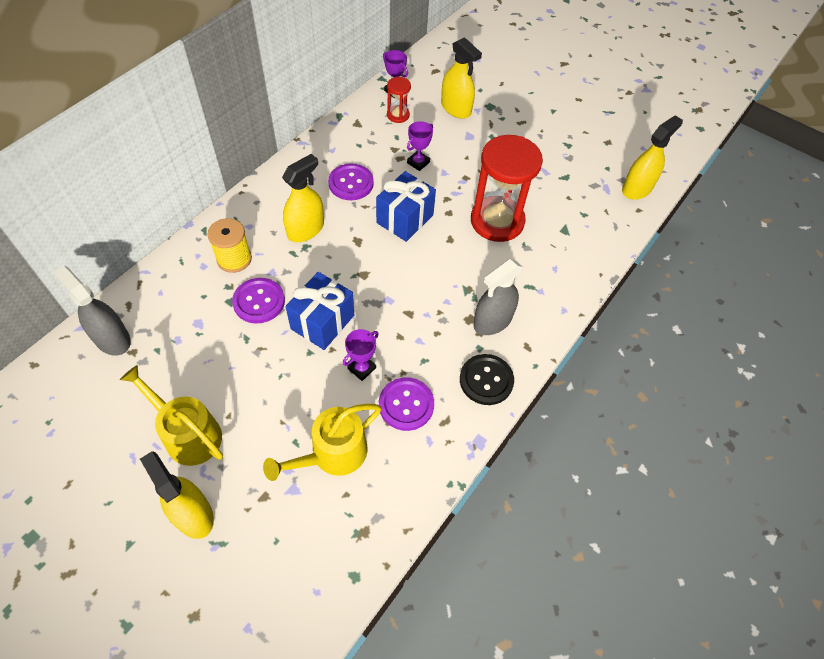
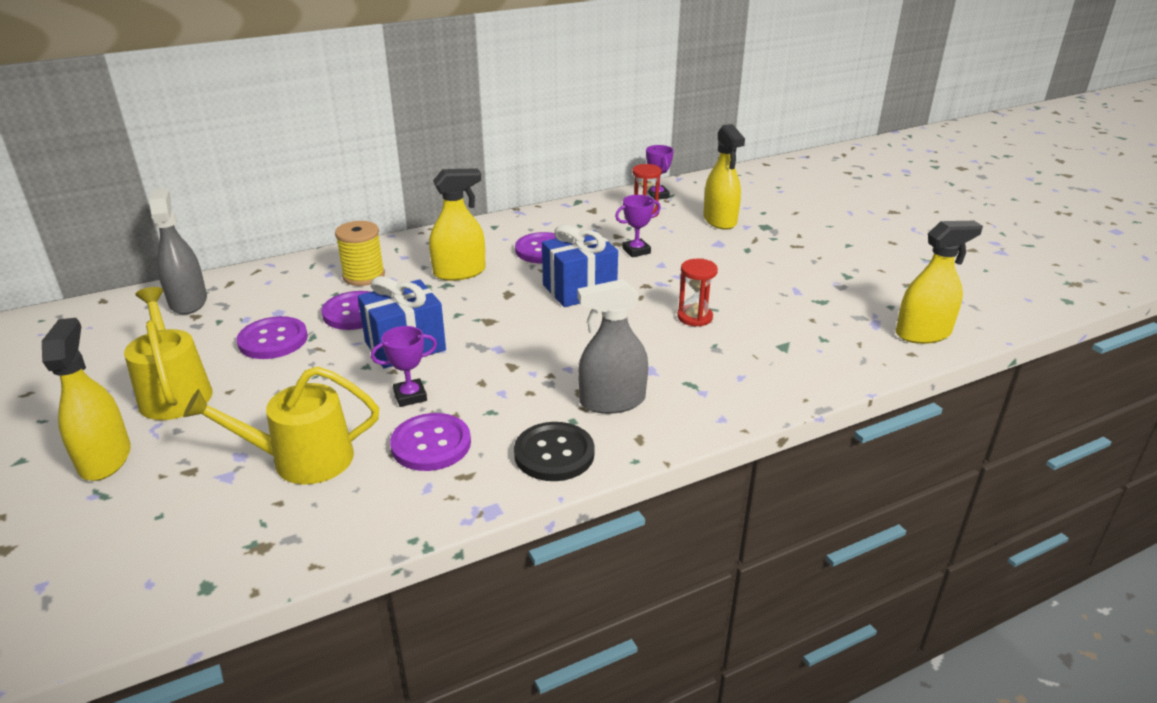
camera: 30 degrees right, 25 degrees down
(219, 353) = (273, 340): none -> purple button
(497, 221) = (694, 317): red hourglass -> red hourglass, size x0.47

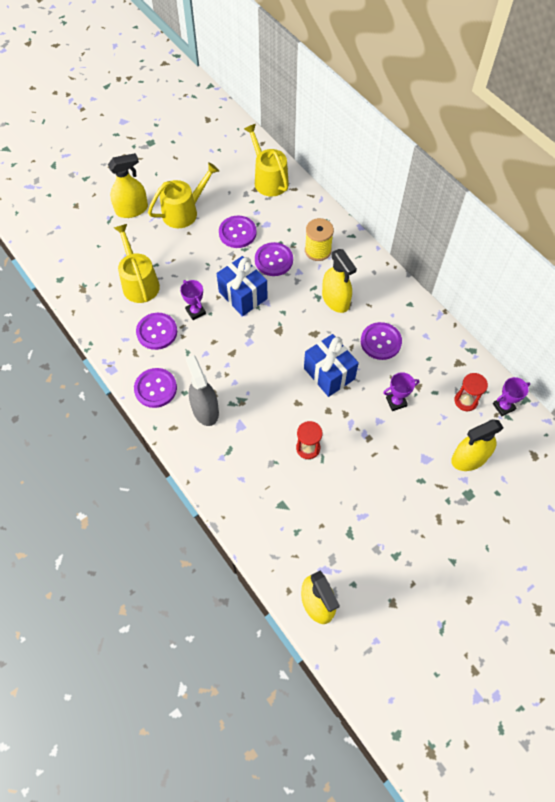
camera: 80 degrees right, 30 degrees up
(188, 302) = (269, 179): grey spray bottle -> yellow watering can
(554, 454) = (155, 388): black button -> purple button
(636, 251) = (396, 402): purple trophy -> purple trophy turned 75 degrees counterclockwise

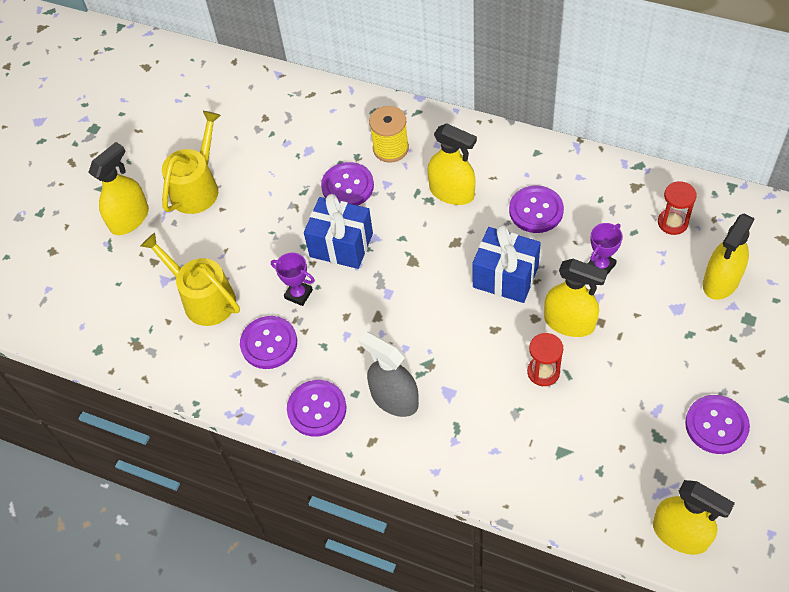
camera: 25 degrees left, 5 degrees down
(237, 233) = (281, 178): purple button -> purple button (716, 425)
(269, 179) = (273, 99): yellow watering can -> none
(348, 426) = (569, 322): none -> yellow spray bottle
(503, 406) = (715, 206): purple trophy -> none

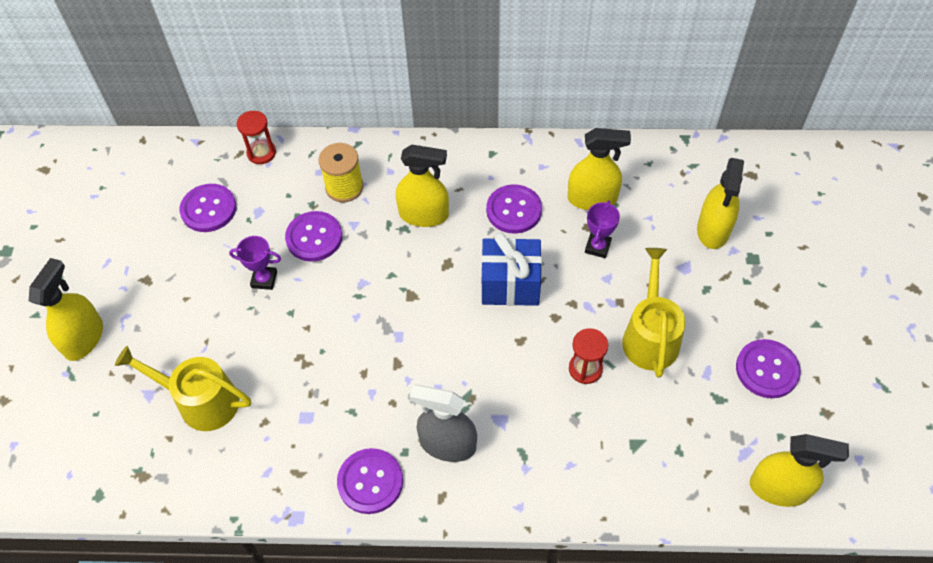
camera: 25 degrees left, 0 degrees up
(197, 188) = (150, 283): yellow watering can -> yellow watering can (650, 336)
(269, 343) = (292, 427): purple button -> purple button (208, 209)
(298, 294) = (304, 365): purple trophy -> purple trophy (264, 279)
(341, 245) = (330, 300): blue gift -> none
(569, 322) = (590, 311): yellow spray bottle -> yellow spray bottle (592, 199)
(672, 222) = (646, 186): red hourglass -> red hourglass (261, 153)

